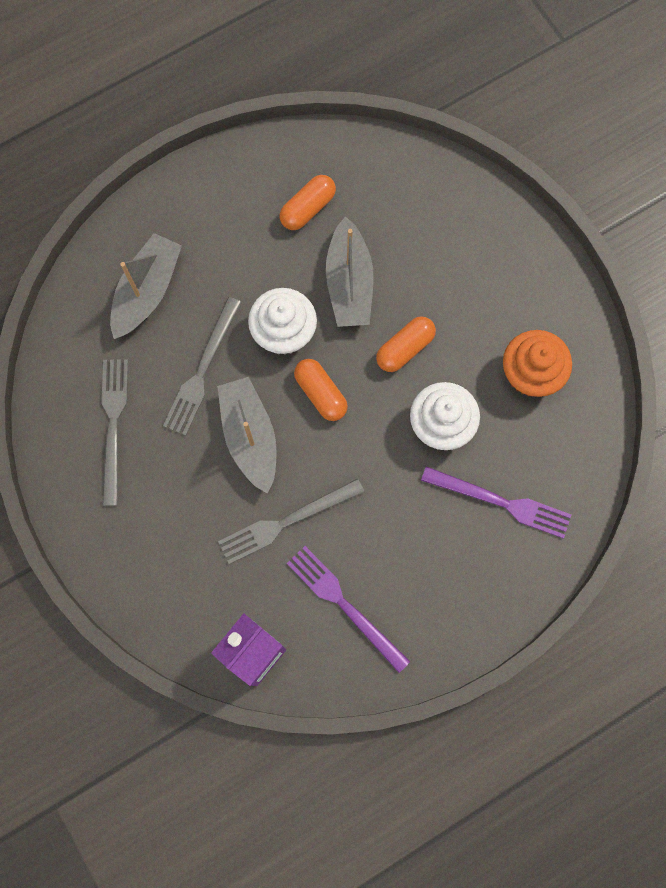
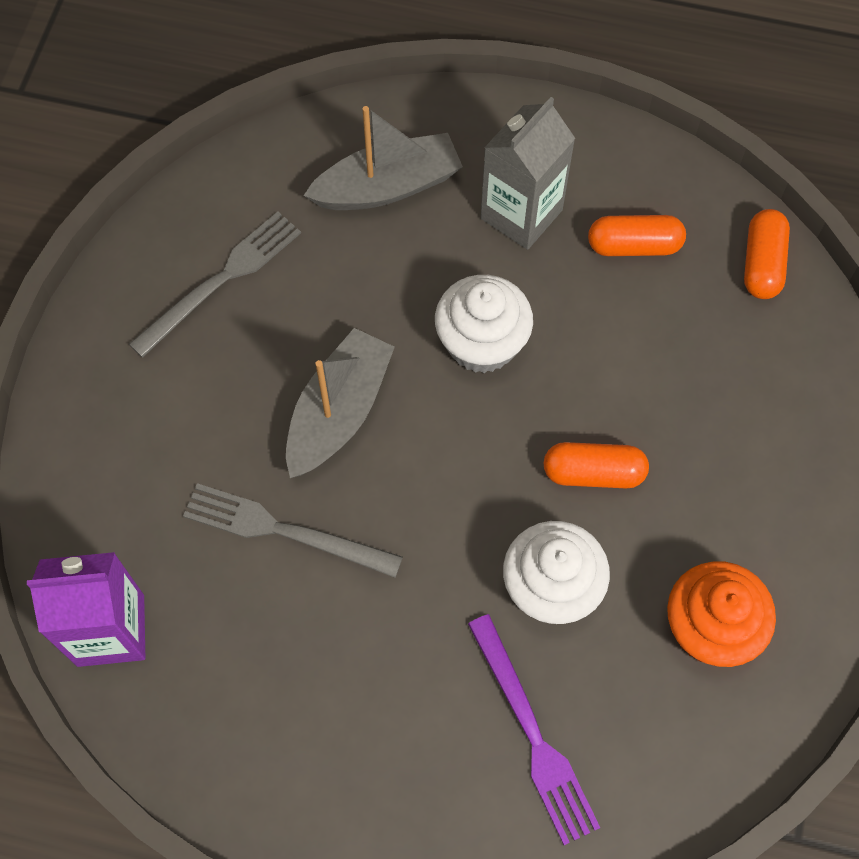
camera: 45 degrees right, 10 degrees down
(202, 370) = (361, 306): grey fork -> none
(233, 243) = (521, 214): none -> grey carton
(320, 393) = (455, 436): orange capsule -> orange capsule (762, 264)
(344, 605) = (251, 675): purple fork -> none
(349, 283) = (602, 355): grey boat -> none

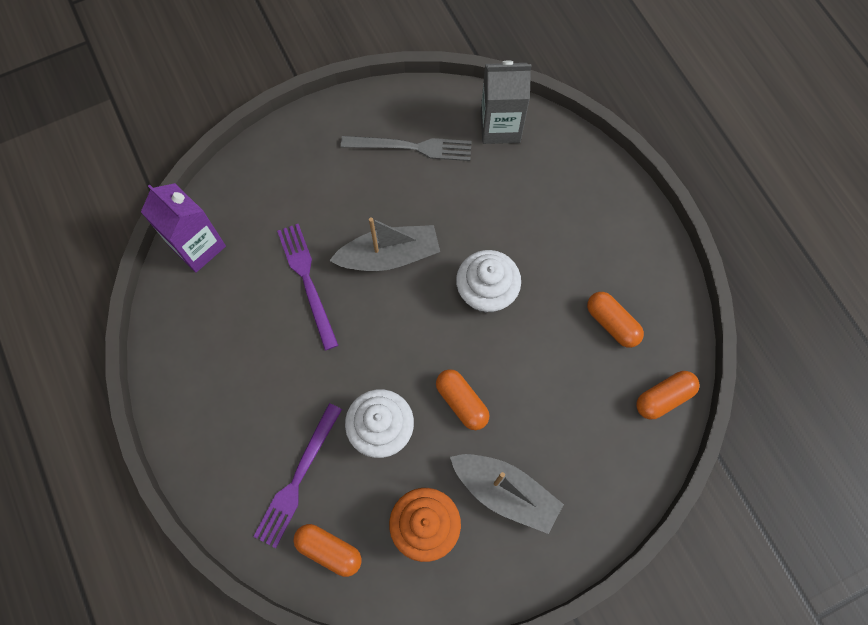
camera: 50 degrees right, 5 degrees up
(284, 531) = (307, 281): grey fork -> purple fork
(387, 186) = (533, 178): grey boat -> grey boat (505, 492)
(521, 214) = (577, 253): grey carton -> grey carton (500, 126)
(653, 763) = (329, 550): none -> orange capsule

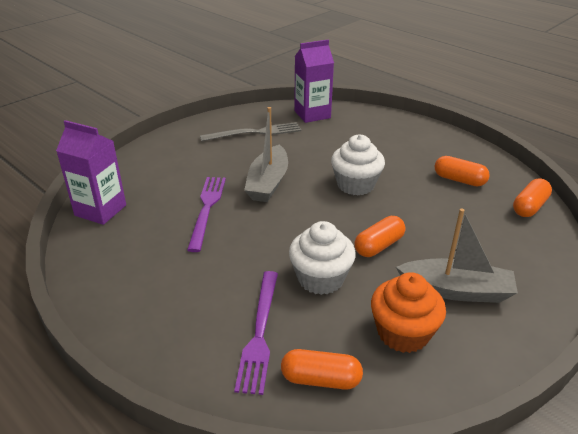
camera: 20 degrees left, 35 degrees down
(307, 281) = (207, 209): purple fork -> purple fork turned 45 degrees clockwise
(389, 256) = (268, 183): grey boat -> grey boat turned 135 degrees clockwise
(461, 402) = (379, 246): orange capsule -> orange capsule turned 75 degrees counterclockwise
(500, 126) = (312, 114): grey carton -> purple carton

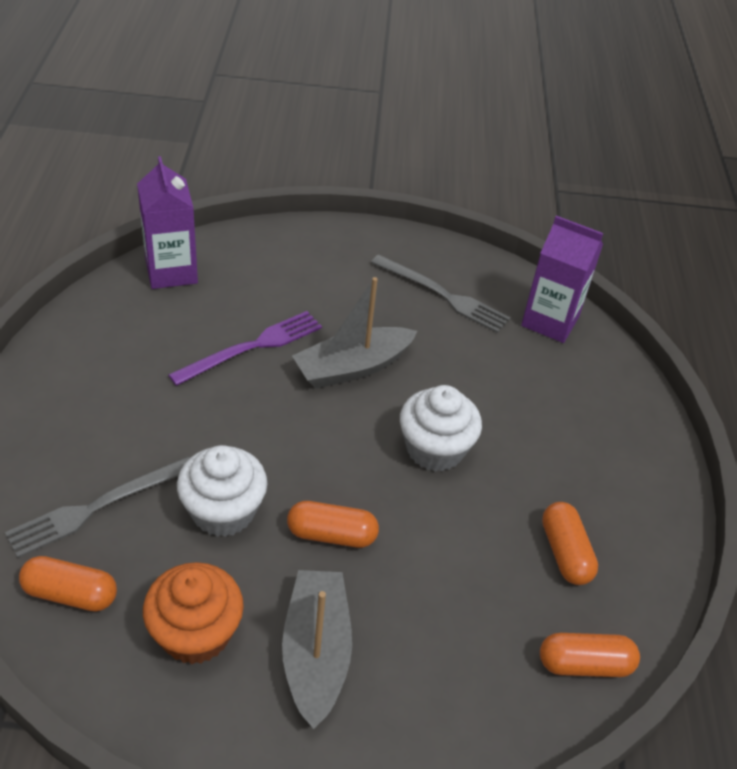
camera: 45 degrees right, 10 degrees up
(260, 333) = (97, 507): purple fork -> grey fork
(321, 379) = (70, 594): orange capsule -> orange capsule turned 45 degrees counterclockwise
(456, 290) = (316, 653): grey boat -> grey boat turned 150 degrees counterclockwise

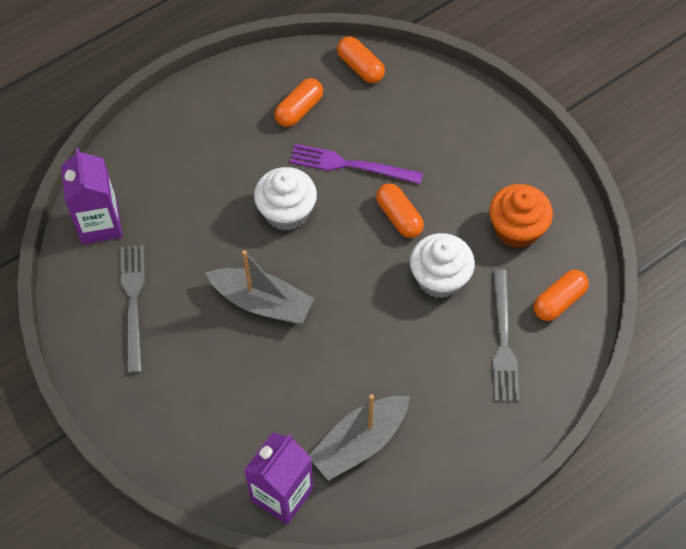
camera: 125 degrees left, 15 degrees up
(70, 594) = (559, 301): orange capsule -> orange capsule turned 75 degrees clockwise
(97, 507) = (503, 340): grey fork -> grey fork turned 75 degrees clockwise
(252, 347) = (303, 374): purple fork -> purple fork (350, 165)
(316, 653) = (471, 173): grey boat -> grey boat (359, 442)

